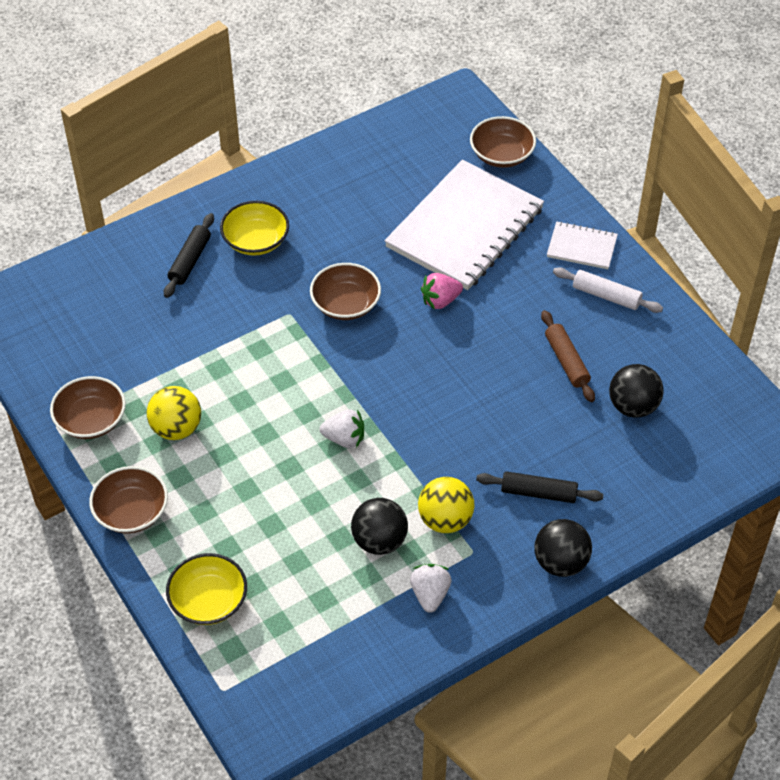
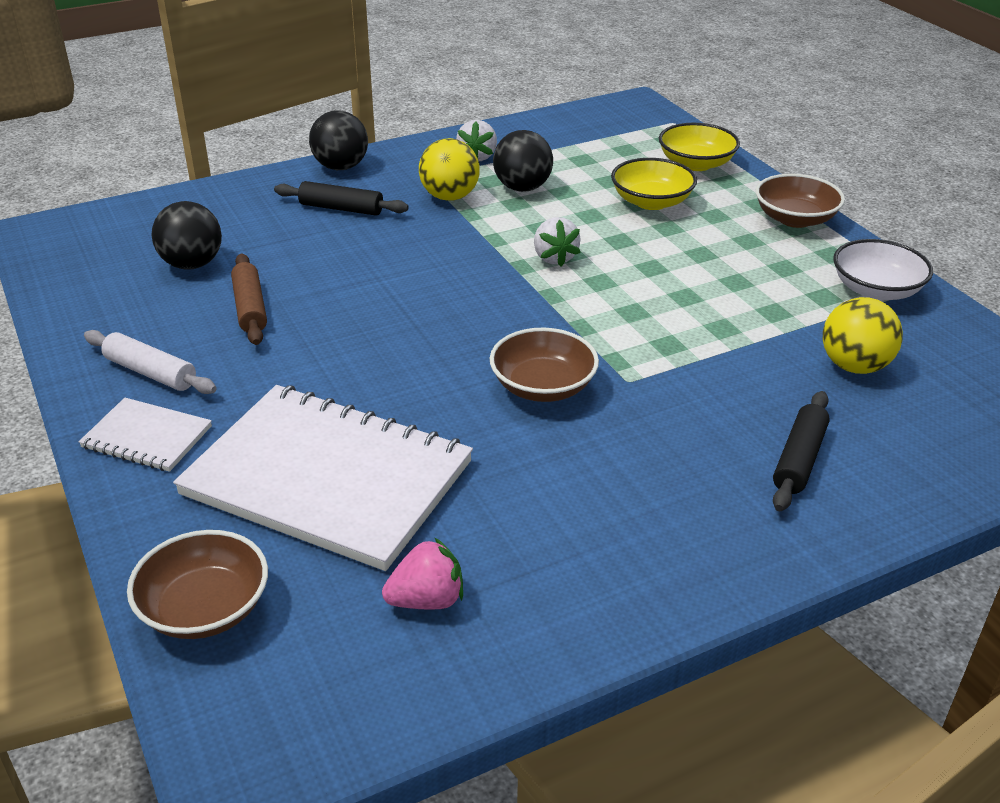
camera: 175 degrees left, 15 degrees down
(91, 420) = (876, 290): brown bowl -> white bowl
(176, 428) = (763, 277): yellow ball -> yellow ball (854, 366)
(256, 241) = (692, 482): yellow bowl -> yellow bowl (651, 202)
(344, 439) = (554, 258): white strawberry -> white strawberry turned 120 degrees counterclockwise
(440, 301) = (399, 382): pink strawberry -> pink strawberry (427, 600)
(465, 228) = (327, 478): white notebook -> white notebook turned 75 degrees clockwise

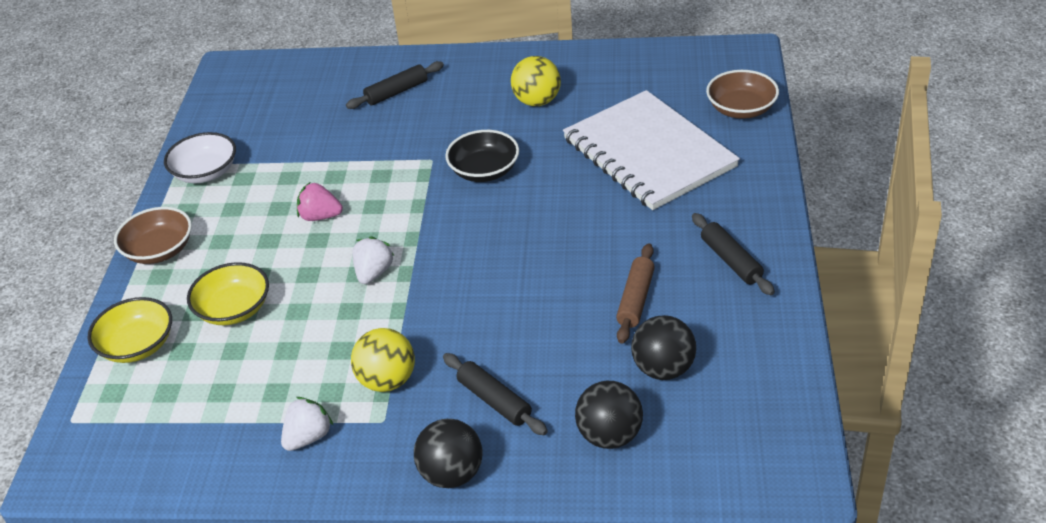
camera: 145 degrees left, 5 degrees up
(147, 437) = (746, 210): white notebook -> none
(150, 372) = (731, 261): white rolling pin -> black rolling pin
(427, 600) = (634, 84): pink strawberry -> pink strawberry (320, 216)
(522, 188) = (315, 369): black ball -> black ball (609, 435)
(543, 386) = (484, 171): brown bowl -> black bowl
(854, 366) = (297, 129): yellow ball -> yellow ball (537, 101)

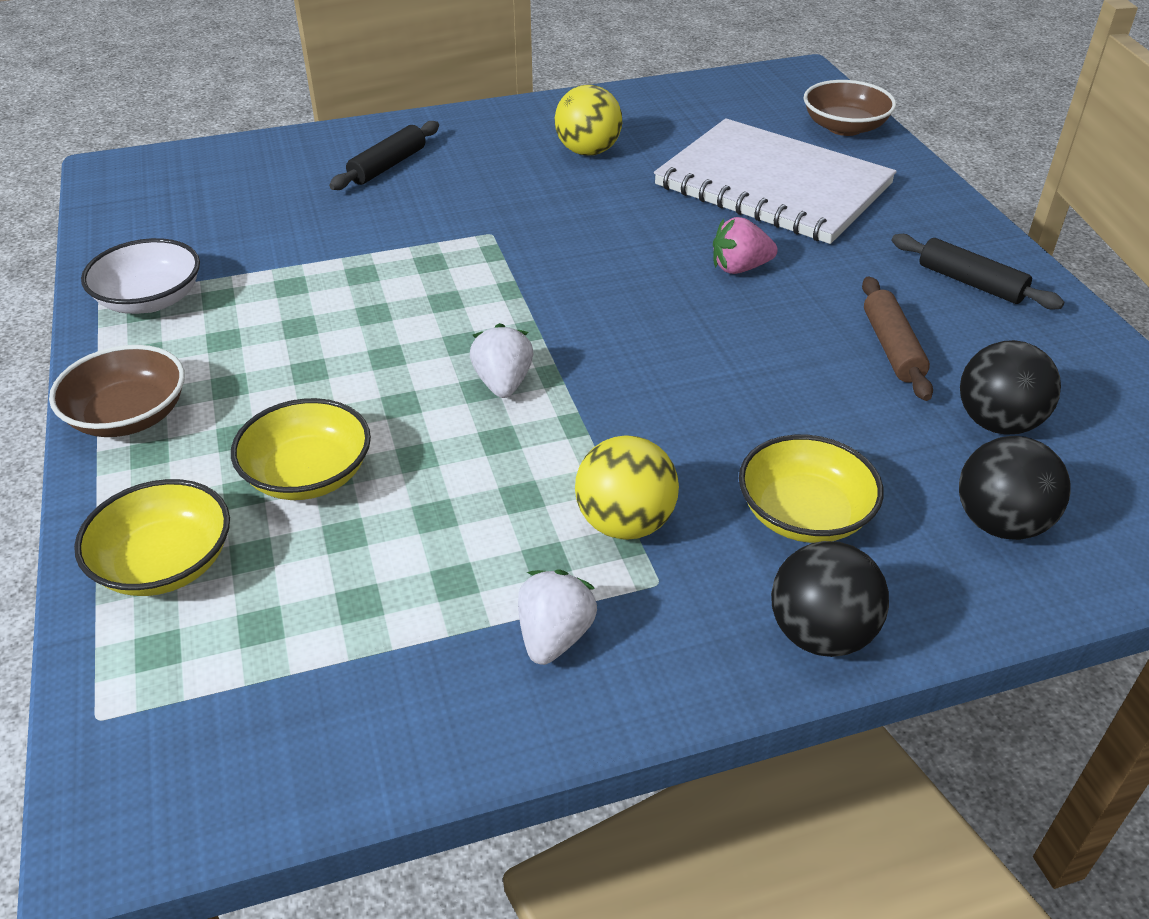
camera: 25 degrees left, 0 degrees up
(320, 216) = (372, 326): pink strawberry -> pink strawberry (739, 268)
(484, 171) = (574, 235): black bowl -> none
(494, 400) = (804, 514): black rolling pin -> yellow bowl

